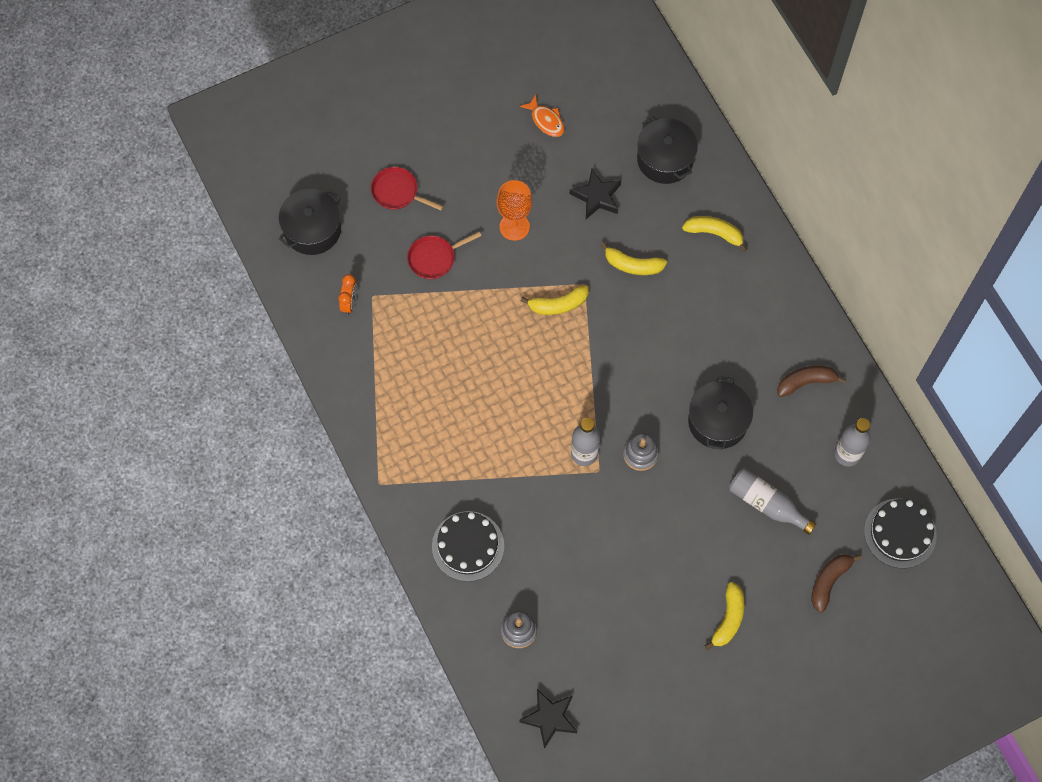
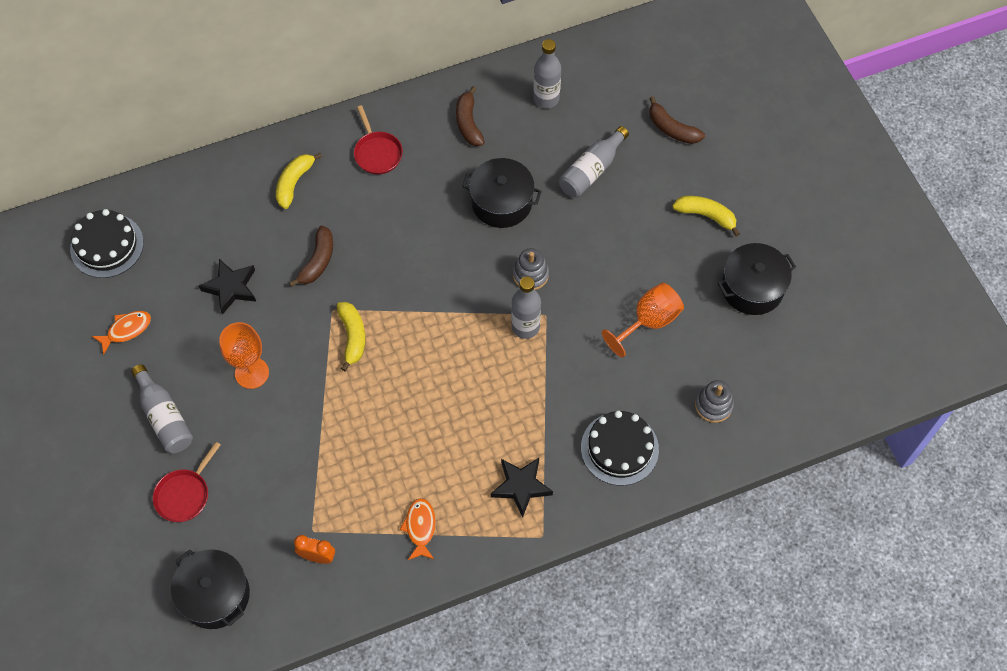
camera: 85 degrees left, 5 degrees down
(380, 382) = (420, 527): none -> orange fish
(434, 258) = (276, 459): red pan -> red pan (377, 153)
(466, 165) = (165, 417): none -> grey bottle
(550, 718) = (805, 383): black star -> black star (521, 486)
(601, 567) = (648, 322): none -> orange goblet
(632, 265) = (318, 261): yellow banana -> brown banana
(665, 159) = (199, 219): black pot -> black pot (752, 288)
(900, 533) = (627, 67): black cake -> black cake (107, 245)

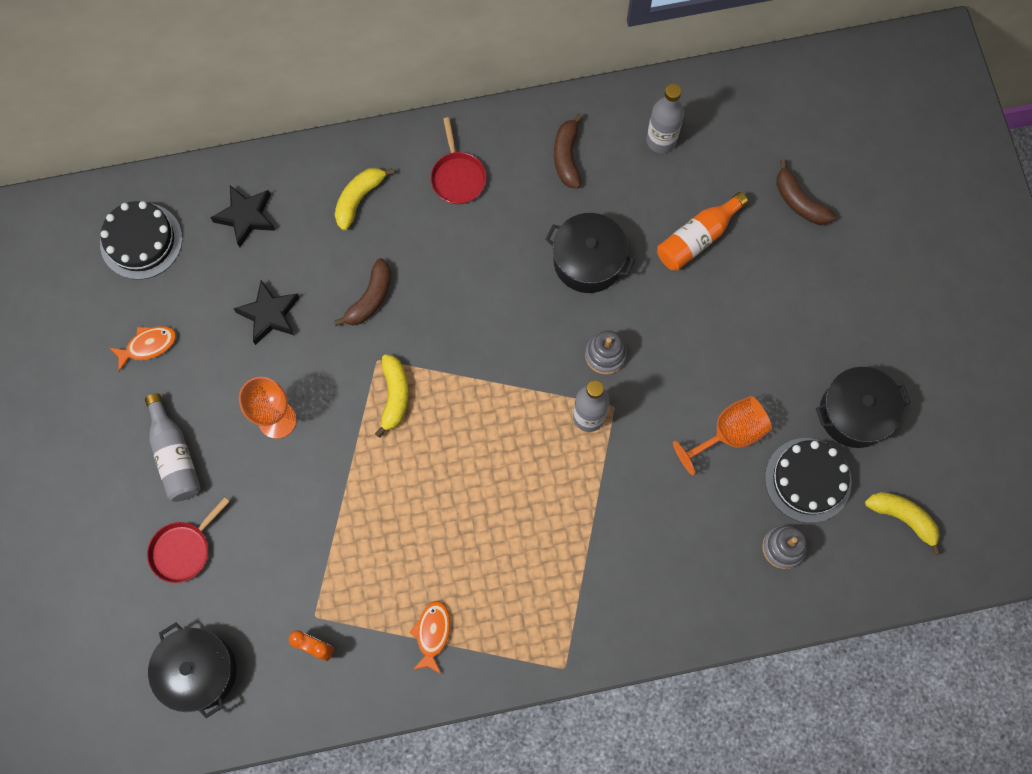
camera: 10 degrees right, 10 degrees up
(521, 486) = (551, 605): black star -> black star (246, 217)
(591, 170) = (697, 238): grey bottle -> orange bottle
(619, 448) = (668, 580): black cake -> black cake (808, 480)
(706, 216) = (818, 316): yellow banana -> yellow banana (903, 518)

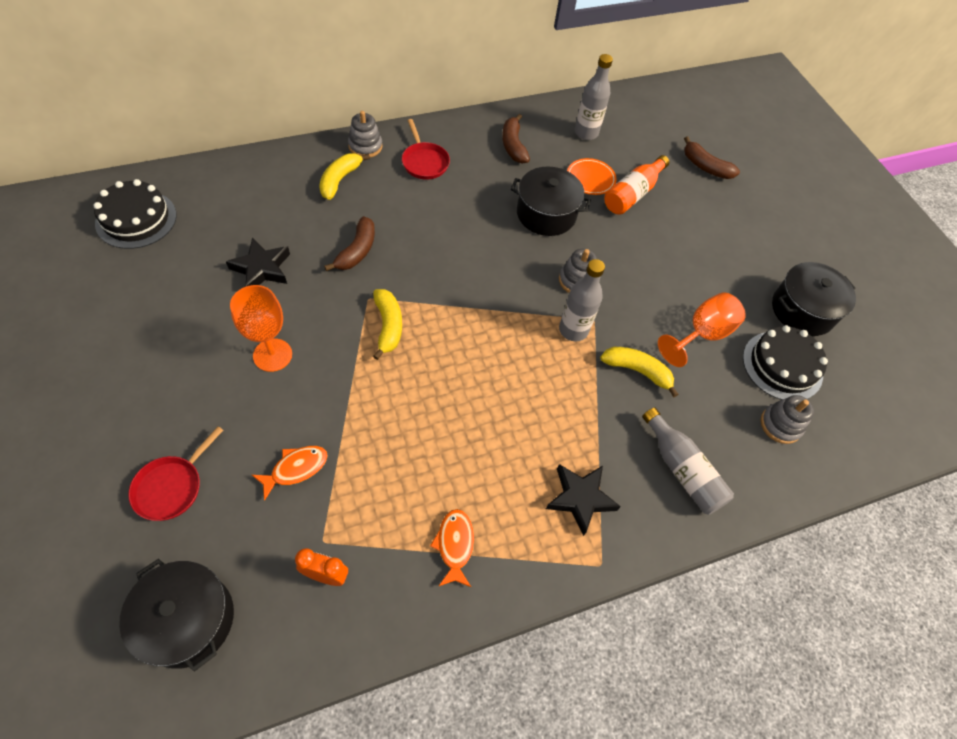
camera: 15 degrees left, 15 degrees down
(148, 346) = (139, 301): orange fish -> orange fish (296, 469)
(175, 455) = (164, 395): grey bottle -> grey bottle (682, 470)
(246, 217) = (237, 197): black star -> black star (580, 498)
(391, 150) = (365, 146): none -> grey stacking toy
(651, 212) = (590, 179): none -> orange plate
(903, 518) = (875, 390): yellow banana -> yellow banana (637, 371)

